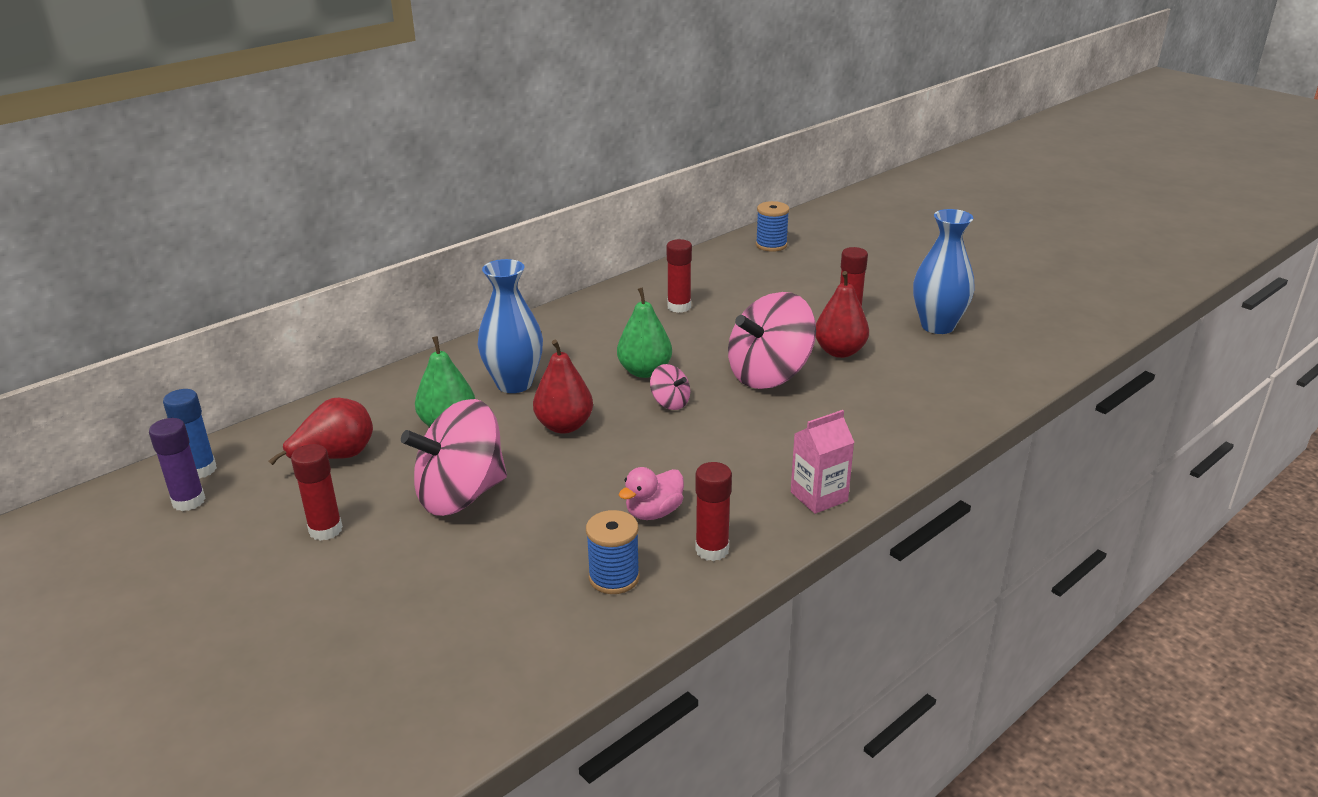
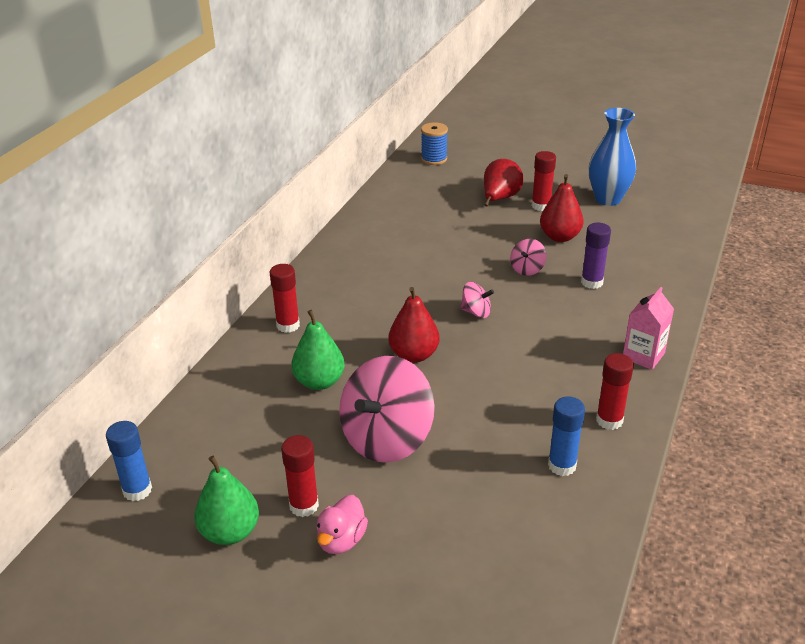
camera: 25 degrees left, 5 degrees up
(189, 501) = (155, 522): purple glue stick -> purple glue stick (592, 282)
(335, 457) = (250, 440): red pear -> red pear (499, 199)
(514, 384) = (340, 330): blue vase -> none
(614, 577) = (562, 465): blue spool -> blue glue stick
(645, 371) = (434, 291): green pear -> green pear (230, 532)
(653, 512) = (543, 405): pink duck -> pink duck (341, 540)
(679, 307) = (410, 229): red glue stick -> red glue stick (288, 325)
(769, 375) = (527, 269): pink spinning top -> pink spinning top, size x0.45

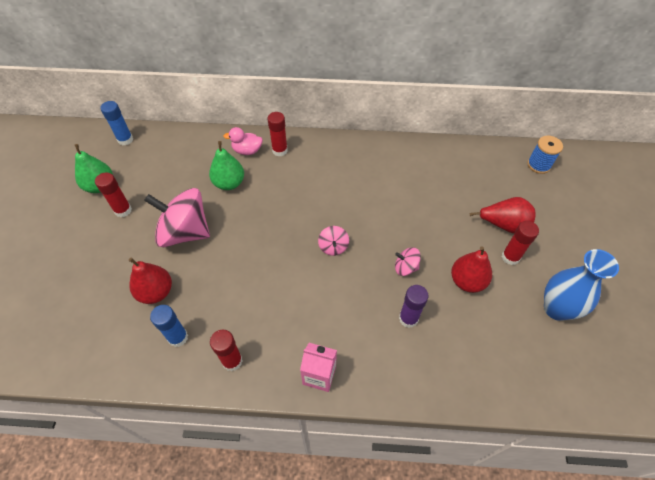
camera: 70 degrees right, 20 degrees up
(341, 540) = (99, 235): pink duck -> pink duck (247, 151)
(414, 355) = (271, 223): red pear -> red pear (156, 292)

